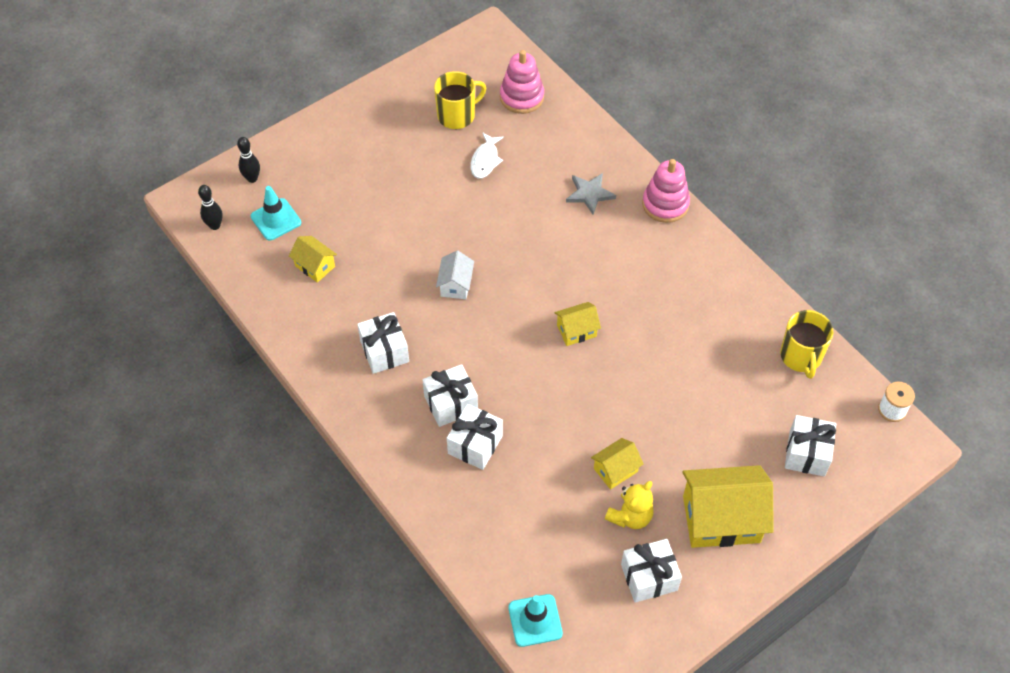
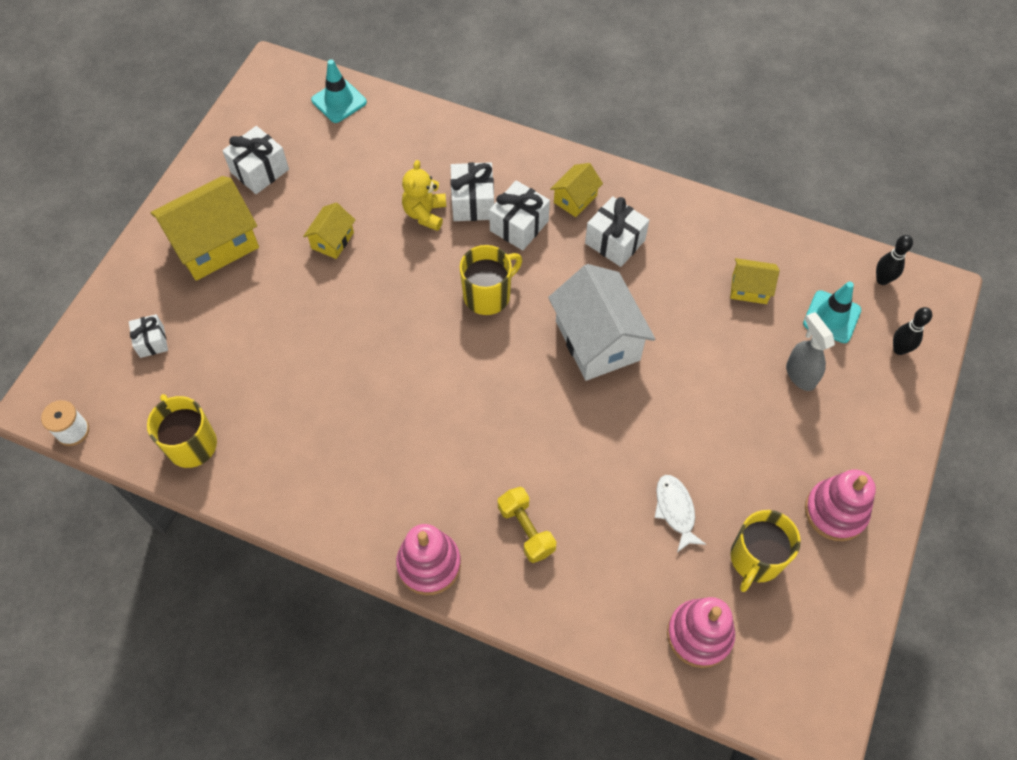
camera: 150 degrees right, 5 degrees up
(334, 195) = (800, 374): none -> grey spray bottle
(386, 115) = (835, 512): none -> pink stacking toy
(455, 285) = (597, 340): white house -> white house, size x1.97
(514, 358) = (488, 295): none -> yellow mug
(576, 331) = (444, 353): yellow house -> yellow house (575, 199)
(589, 194) = (526, 530): grey star -> yellow dumbbell
(630, 516) = (299, 209): yellow teddy bear -> yellow teddy bear (425, 213)
(807, 453) = (152, 342): white gift -> white gift, size x0.64

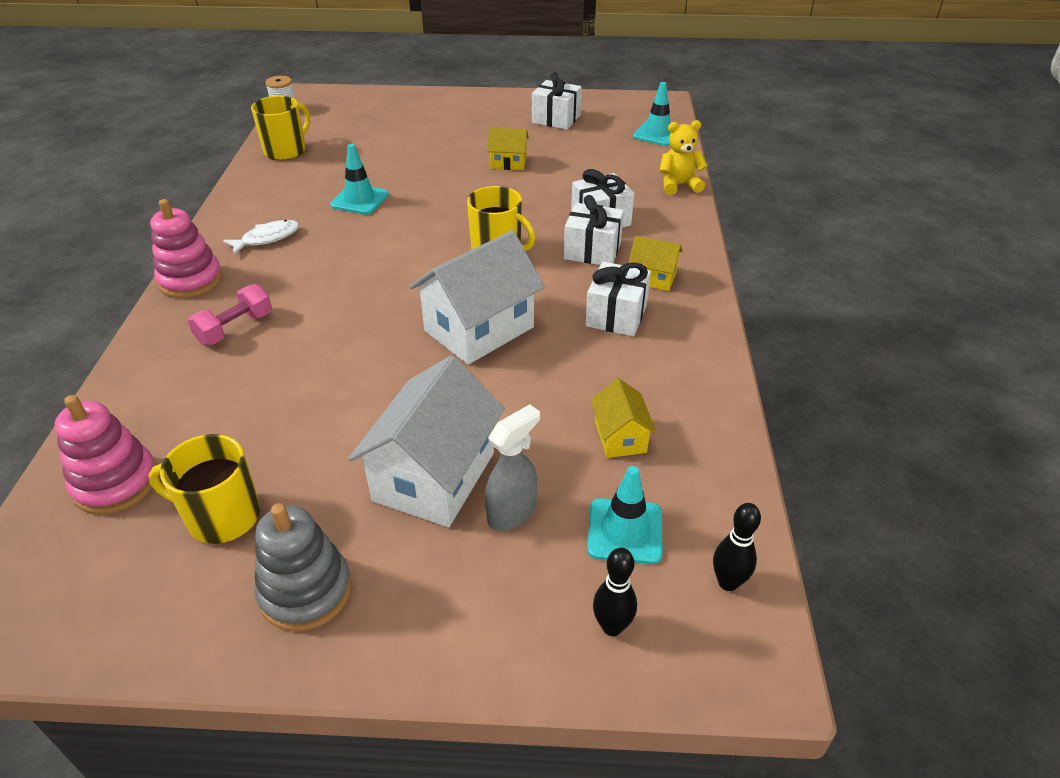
camera: 70 degrees right, 20 degrees down
(152, 342) = (370, 117): white gift -> none
(215, 244) = (472, 118): yellow house -> none
(342, 389) = (359, 200): none -> turquoise traffic cone
(425, 213) = (568, 198): yellow teddy bear -> yellow teddy bear (678, 185)
(526, 530) = (235, 328): yellow dumbbell -> pink dumbbell
(675, 510) = (277, 431): white fish -> white fish (267, 238)
(754, 413) = (434, 476): none -> white house
(835, 512) = (305, 591): pink stacking toy -> grey stacking toy

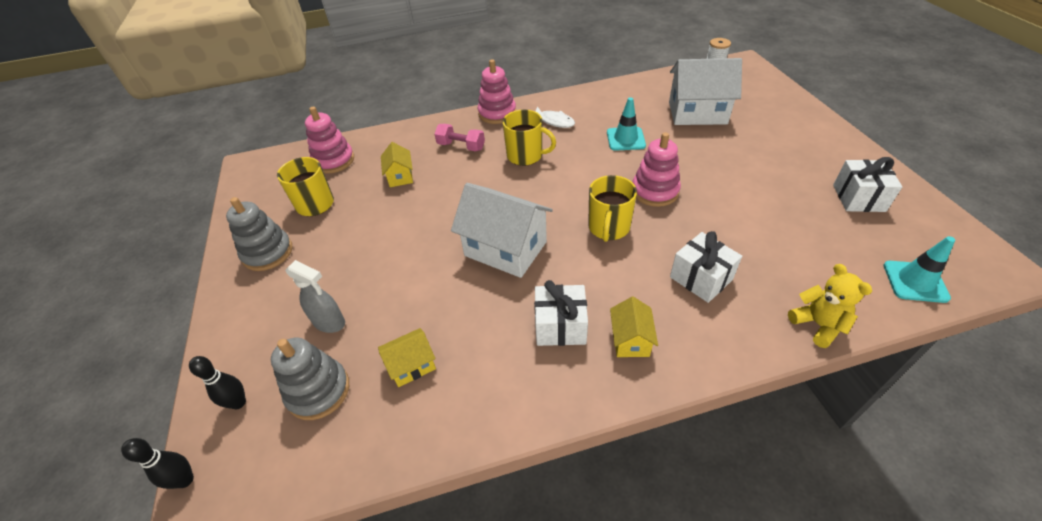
camera: 75 degrees right, 5 degrees up
(286, 150) = (661, 87): yellow mug -> yellow mug (525, 156)
(434, 476) = (355, 275): white house -> white house (697, 113)
(464, 208) = (655, 191): none -> pink stacking toy
(508, 163) = (746, 193): yellow house -> yellow house (400, 176)
(592, 251) = (646, 286): white gift -> none
(625, 531) = (318, 391): turquoise traffic cone -> grey stacking toy
(728, 582) = (274, 471): black bowling pin -> black bowling pin (185, 480)

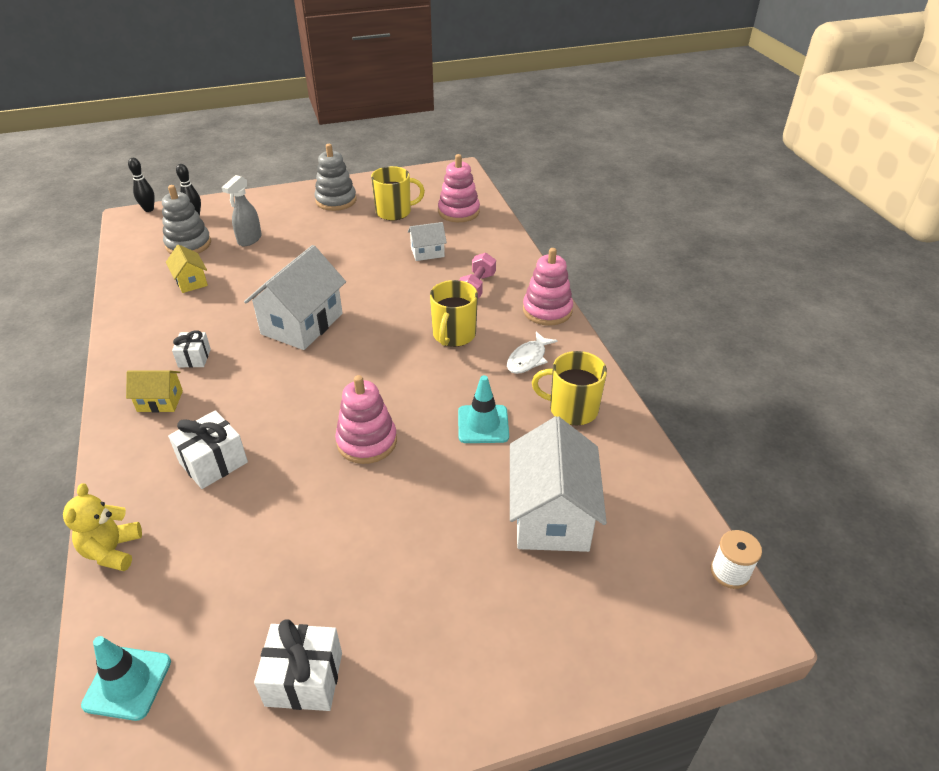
camera: 85 degrees right, 5 degrees down
(400, 176) = (427, 252): yellow house -> white house
(560, 326) = (194, 358): white gift -> white gift, size x0.64
(608, 228) = (312, 396): yellow mug -> yellow mug (572, 409)
(818, 325) = (112, 551): yellow teddy bear -> yellow teddy bear turned 120 degrees clockwise

